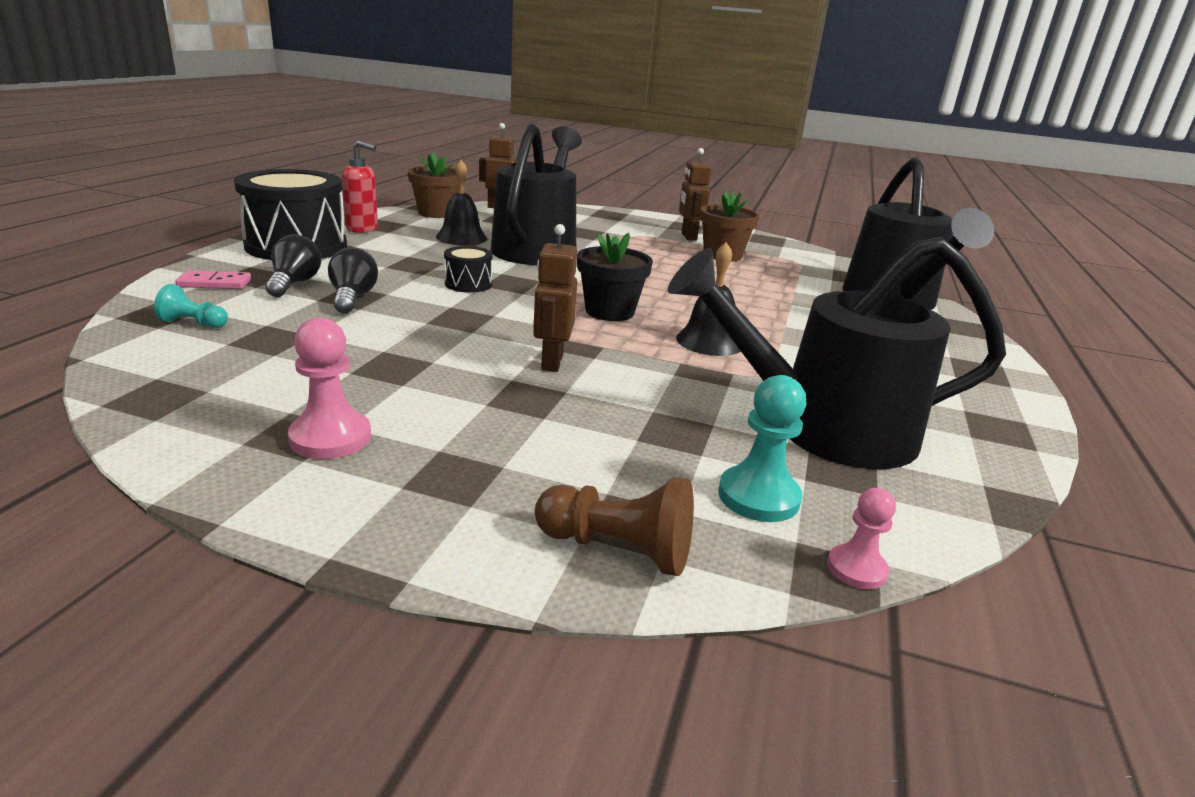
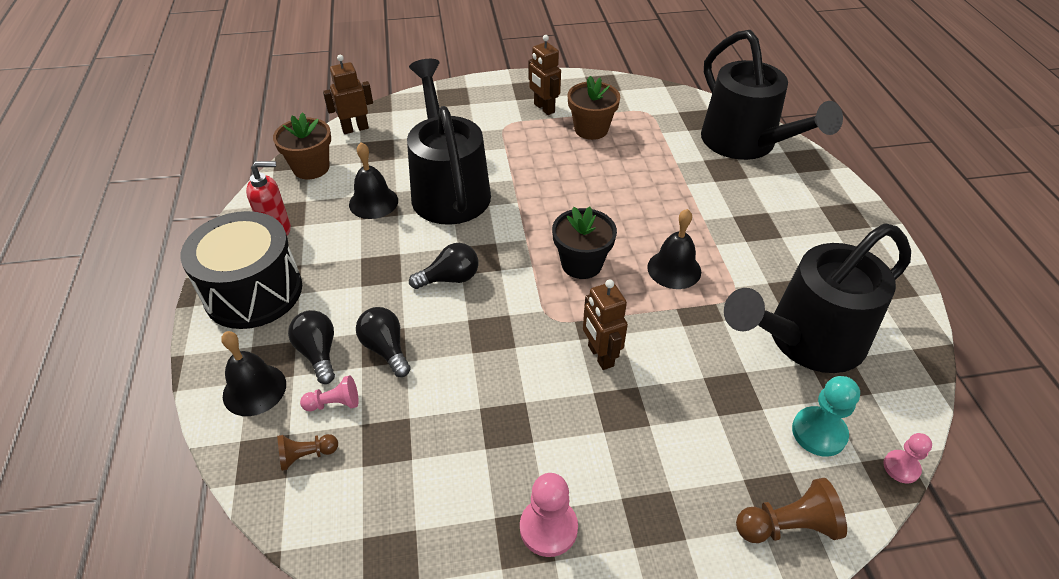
camera: 25 degrees left, 20 degrees up
(193, 323) = (306, 455): turquoise pawn -> brown pawn
(215, 283) = (254, 389): pink domino -> black bell
(262, 308) = (334, 403): none -> pink pawn
(468, 284) = (450, 278): black drum -> black light bulb

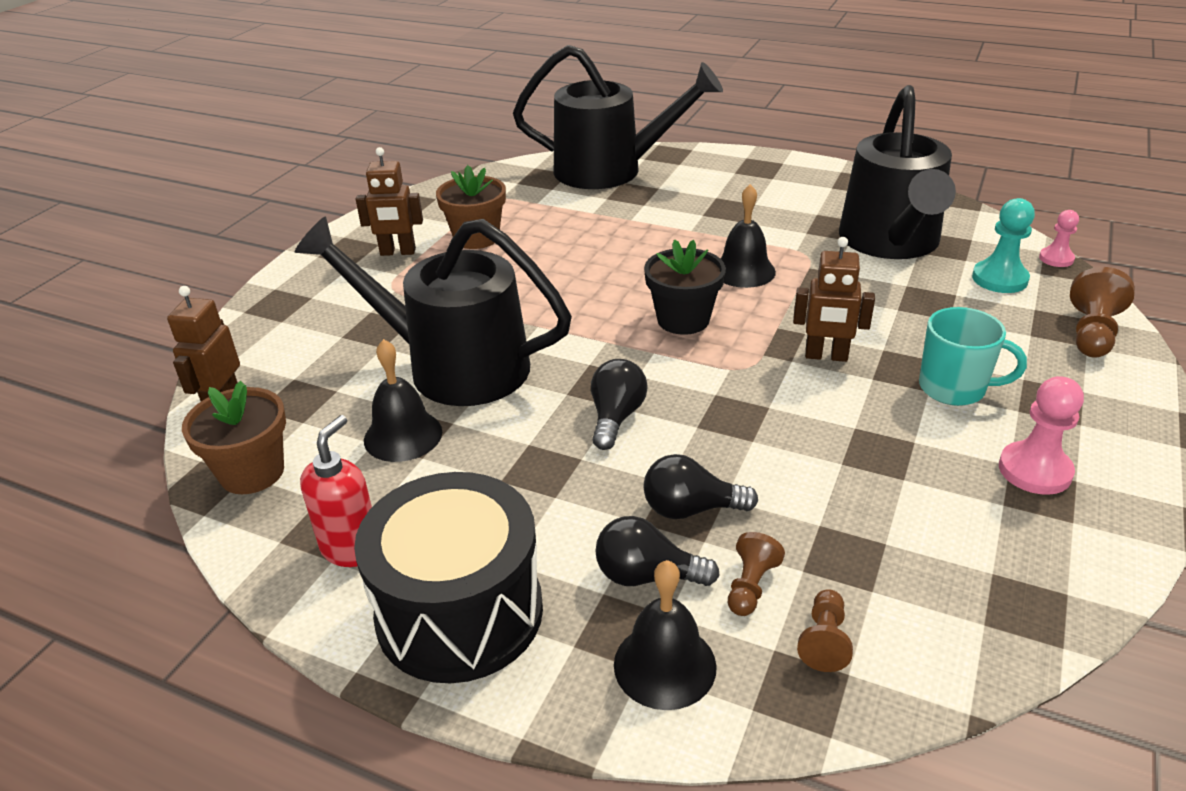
camera: 55 degrees left, 10 degrees down
(334, 403) = (750, 586): pink pawn -> brown pawn
(619, 447) = (954, 388): none -> turquoise mug

